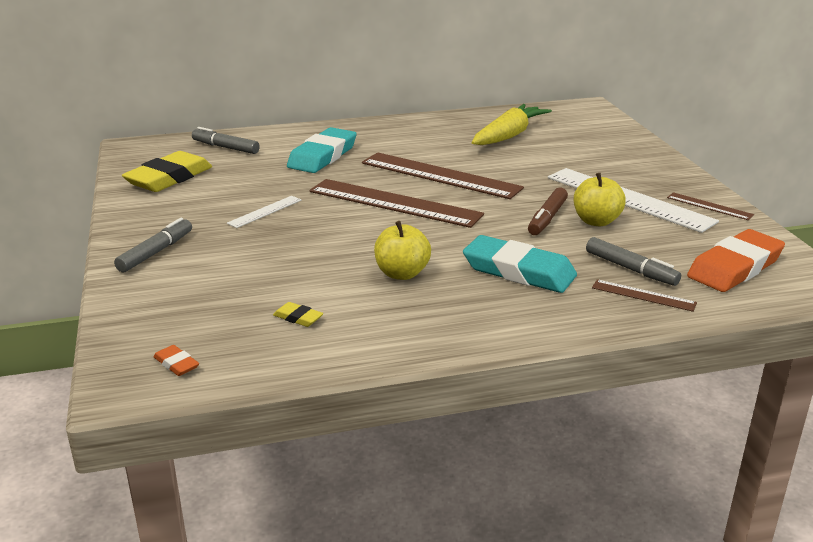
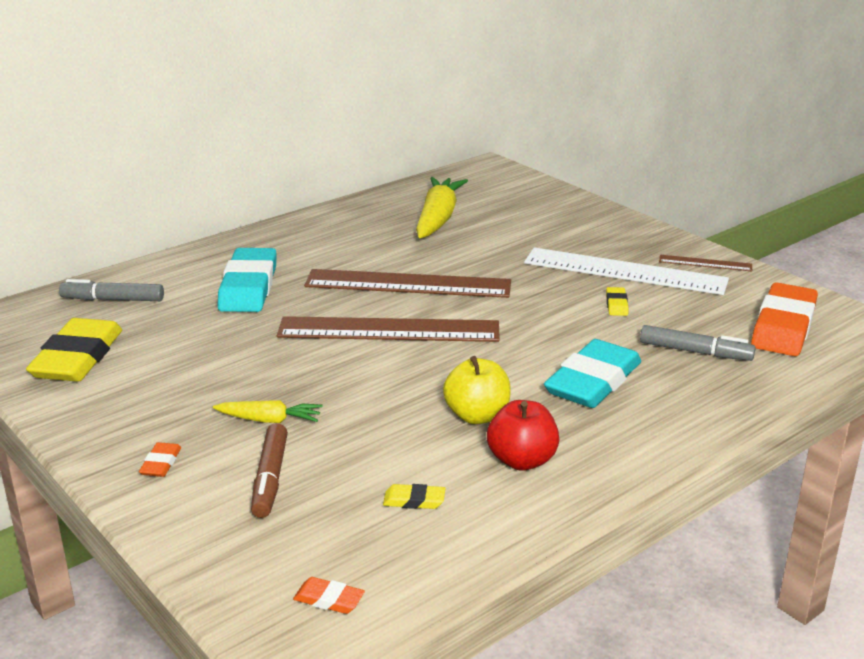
camera: 25 degrees left, 0 degrees up
(156, 252) = (161, 463): grey marker -> orange eraser
(251, 242) = (269, 420): none -> yellow carrot
(265, 211) = (247, 376): white ruler -> none
(405, 312) = (522, 460): none -> red apple
(519, 271) = (593, 381): turquoise eraser -> turquoise eraser turned 60 degrees counterclockwise
(547, 218) = (566, 312): brown marker -> brown marker (270, 478)
(596, 221) = (616, 304): yellow apple -> yellow eraser
(643, 295) = (731, 378): brown ruler -> none

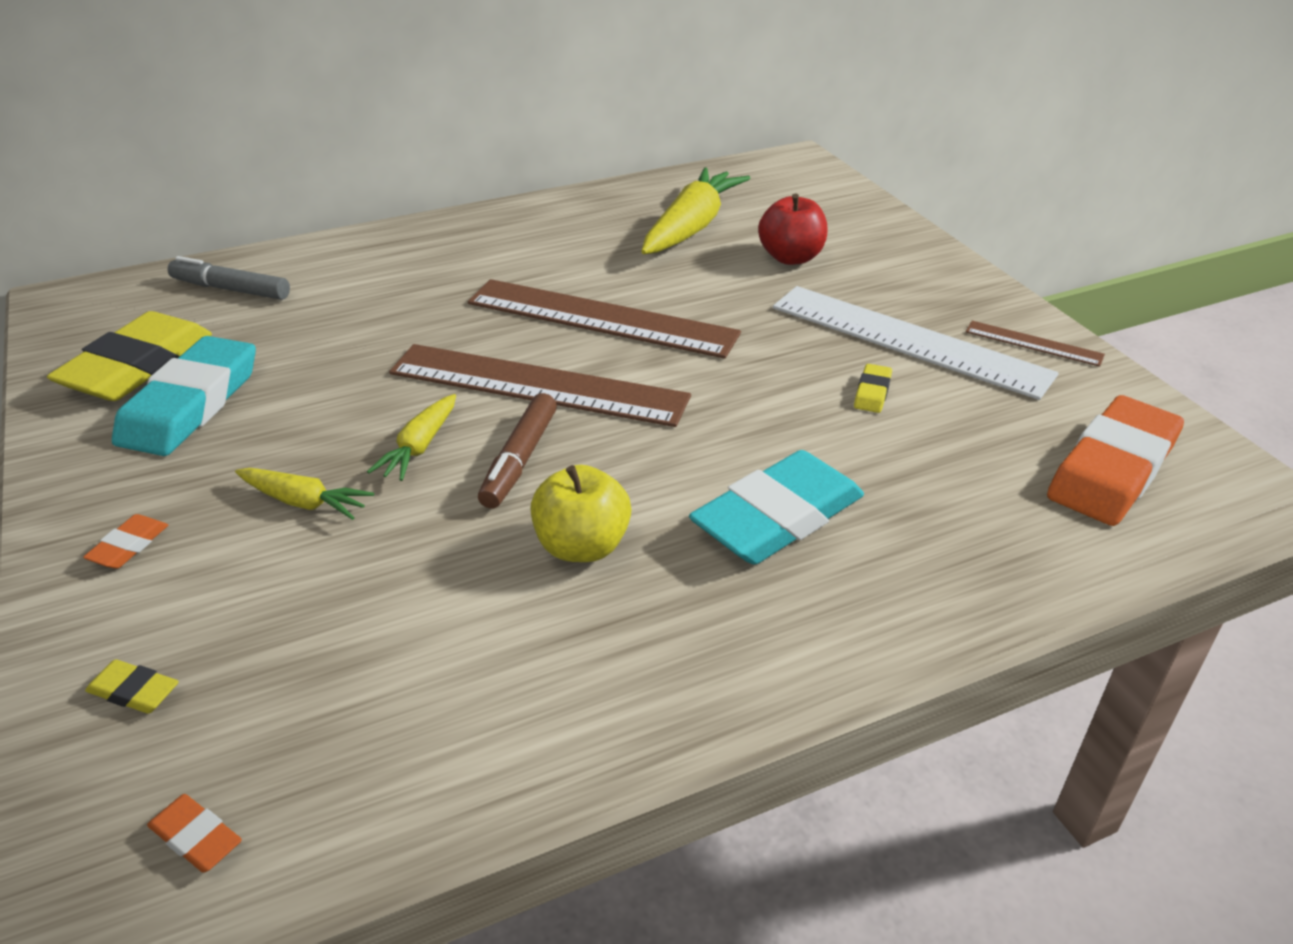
camera: 15 degrees right, 10 degrees up
(249, 287) = (400, 294): turquoise eraser -> turquoise eraser (190, 404)
(270, 478) = (247, 599): brown marker -> brown marker (519, 460)
(329, 377) = (419, 447): none -> yellow carrot
(414, 500) = (415, 679): yellow eraser -> yellow eraser (134, 691)
(522, 460) = (605, 638): red apple -> red apple (791, 257)
(695, 352) = (955, 491): grey marker -> none

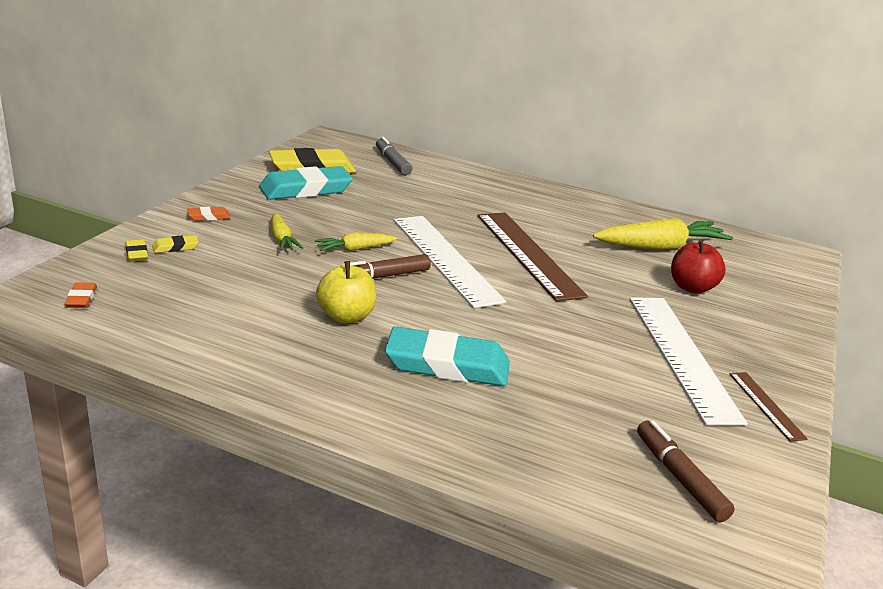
camera: 45 degrees right, 10 degrees down
(538, 385) = (445, 259): brown ruler -> white ruler
(872, 392) = (606, 359): yellow eraser -> yellow eraser (175, 247)
(1113, 469) = (679, 477): orange eraser -> brown marker

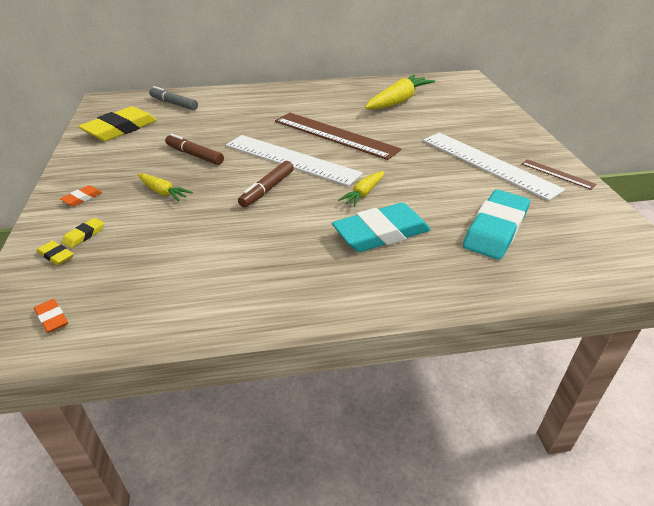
camera: 30 degrees left, 10 degrees up
(305, 189) = (135, 147): turquoise eraser -> turquoise eraser (496, 229)
(346, 316) = (279, 230): yellow apple -> none
(355, 249) = (224, 177): yellow carrot -> yellow carrot (363, 193)
(679, 477) = (576, 239): brown marker -> brown marker (194, 155)
(691, 287) = (442, 120): red apple -> none

